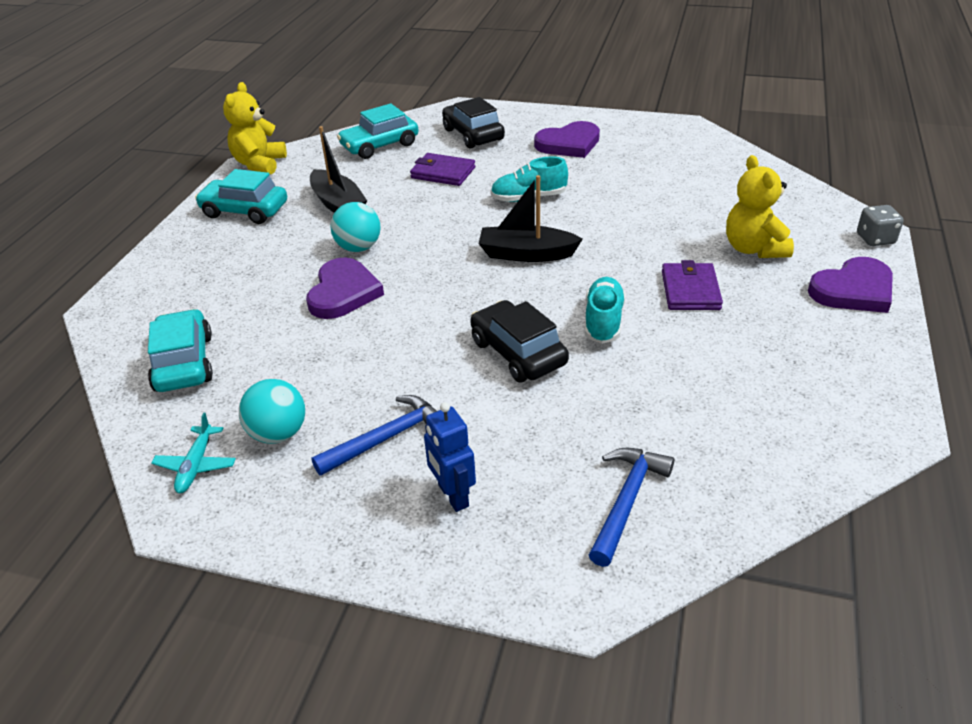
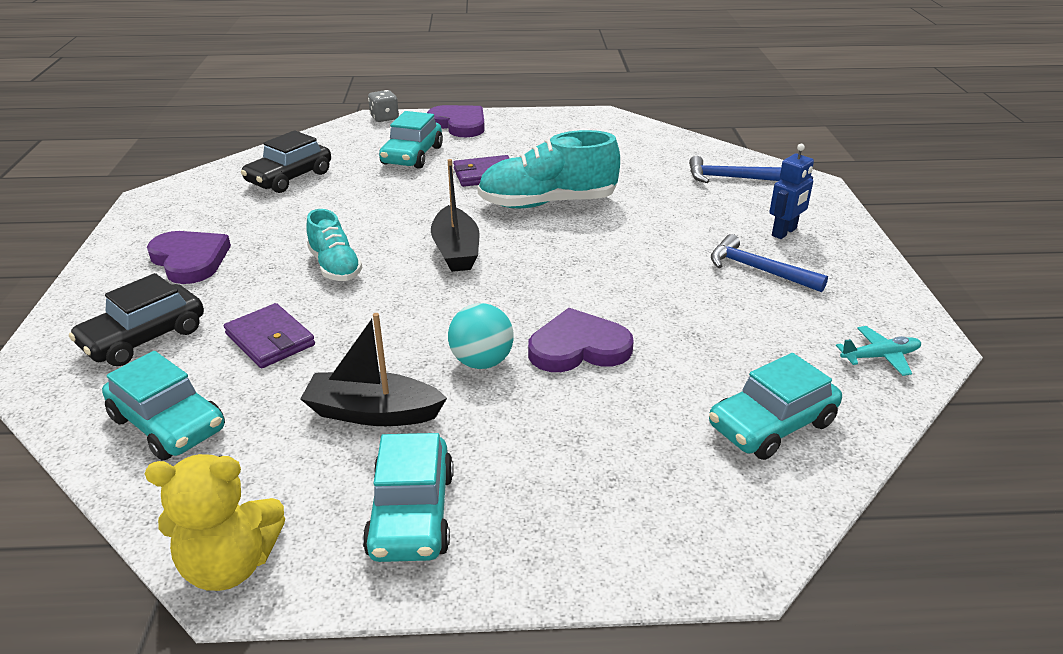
camera: 110 degrees left, 5 degrees down
(278, 433) = (803, 324): turquoise ball -> none
(338, 204) = (373, 412): black boat -> black boat turned 120 degrees counterclockwise
(443, 173) = (270, 339): purple wallet -> purple wallet turned 45 degrees counterclockwise
(518, 353) = (612, 232): black car -> black car (289, 178)
(603, 321) = (547, 203): turquoise shoe -> turquoise shoe, size x1.69
(754, 249) = (412, 155): yellow teddy bear -> turquoise car

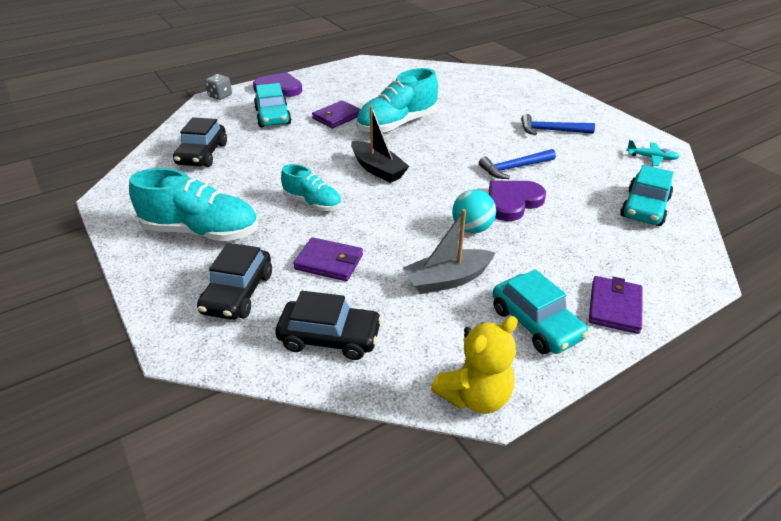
camera: 30 degrees left, 5 degrees up
(168, 424) = (330, 337): turquoise car -> black car
(190, 260) = (201, 231): purple heart -> turquoise shoe
(373, 412) = (447, 279): black boat -> grey boat
(545, 541) = (614, 307): none -> purple wallet
(730, 178) = (480, 83): blue hammer -> blue hammer (514, 168)
(784, 232) = (541, 106): blue robot -> none
(879, 357) = (651, 158): turquoise plane -> turquoise plane turned 60 degrees clockwise

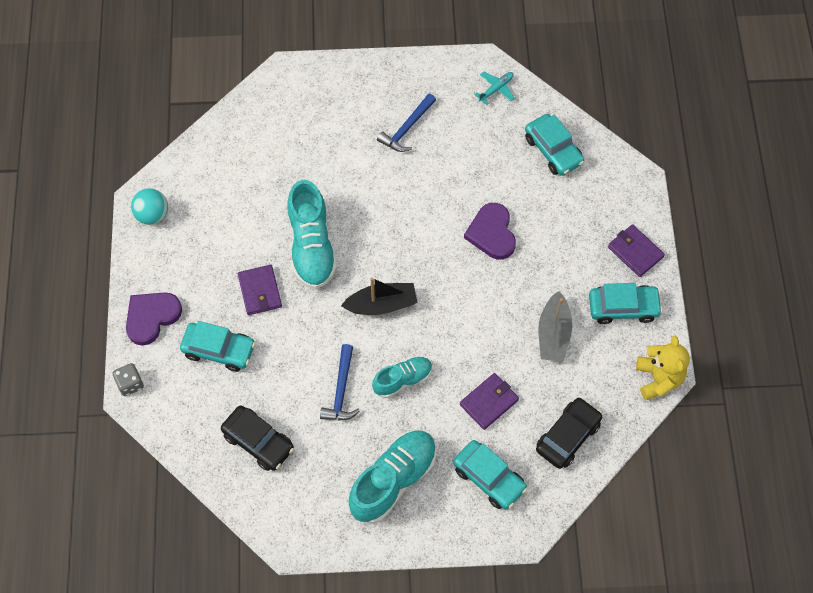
camera: 60 degrees left, 25 degrees up
(238, 293) = (489, 478): black car -> turquoise car
(472, 228) = (507, 283): turquoise ball -> turquoise ball (152, 215)
(514, 168) = (446, 199): blue hammer -> blue hammer (341, 390)

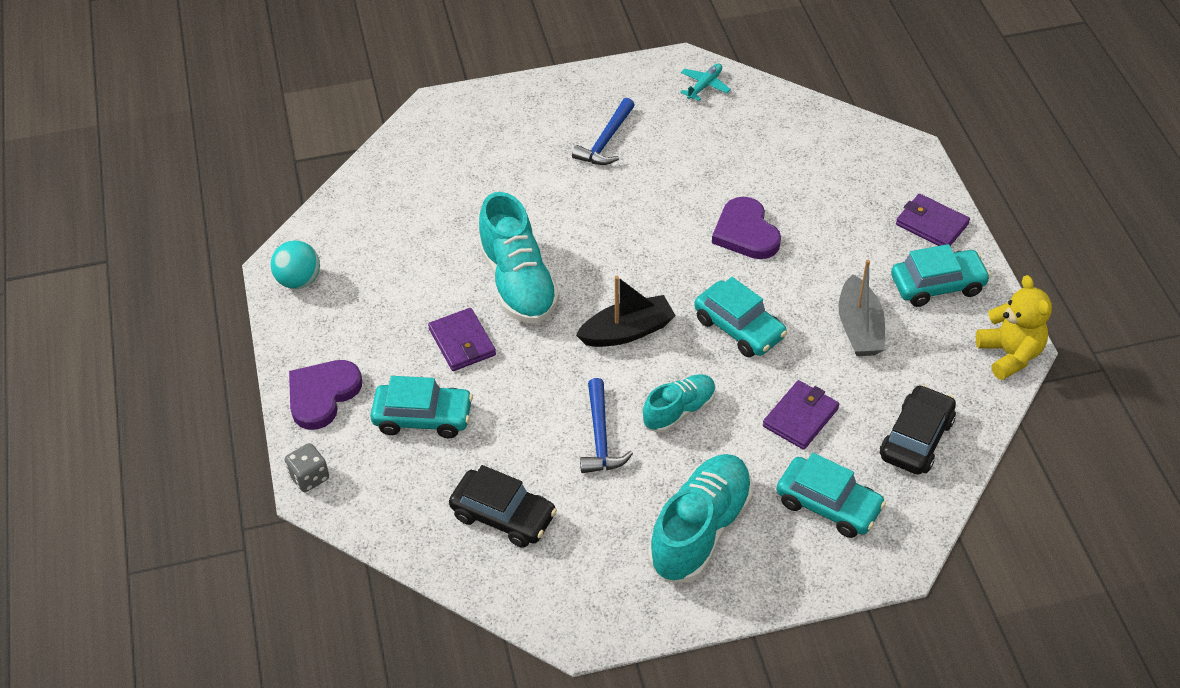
camera: 10 degrees left, 15 degrees down
(553, 150) = (794, 136): turquoise car -> turquoise car (739, 328)

